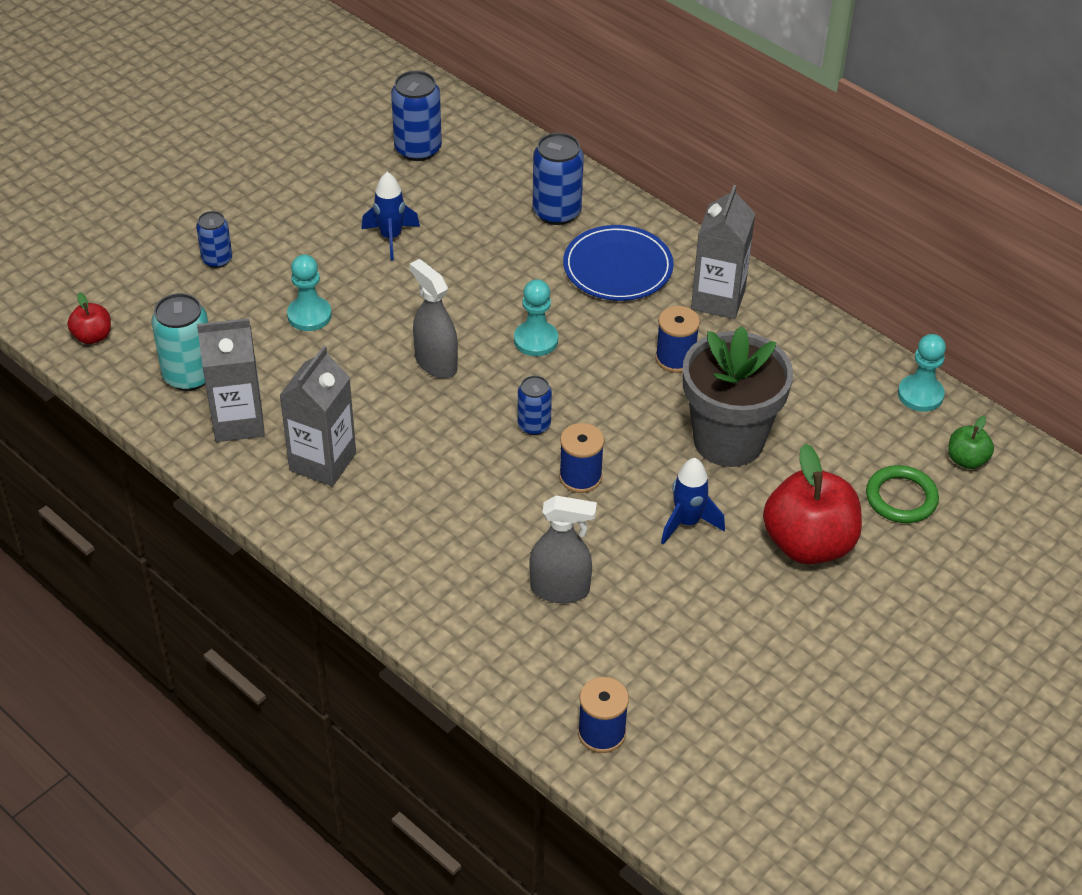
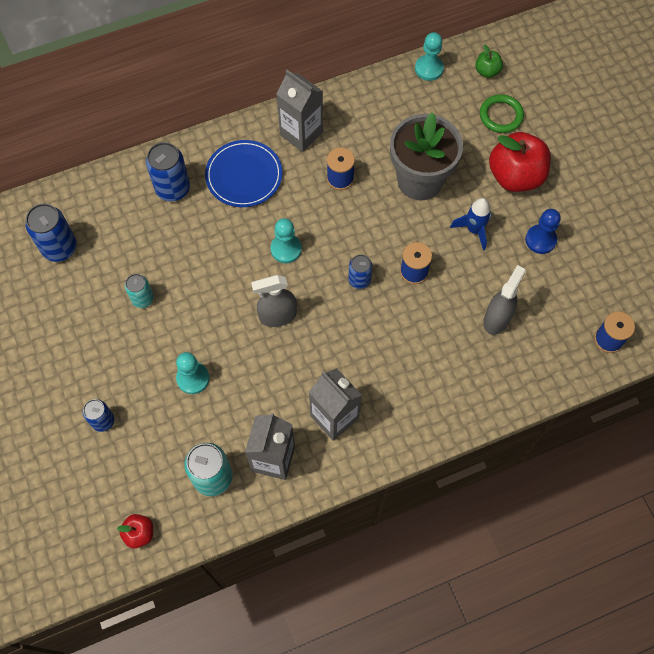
camera: 65 degrees left, 20 degrees up
(391, 238) = (142, 299): blue rocket -> turquoise can
(720, 604) = (540, 240): none -> blue pawn

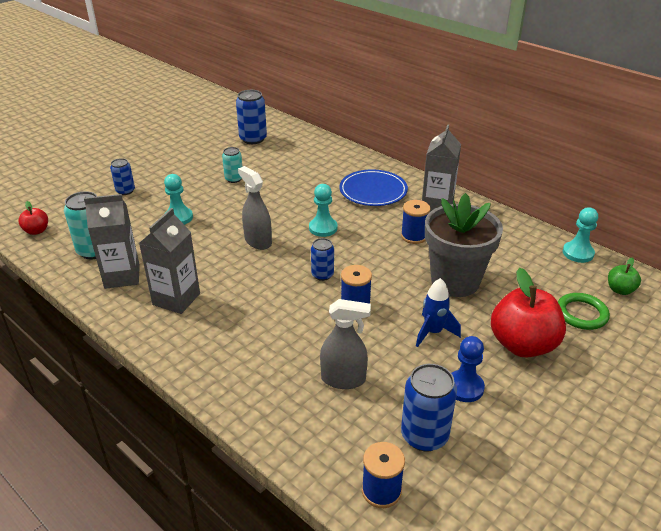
camera: 65 degrees right, 30 degrees down
(173, 188) = (334, 165): blue can -> blue can (424, 435)

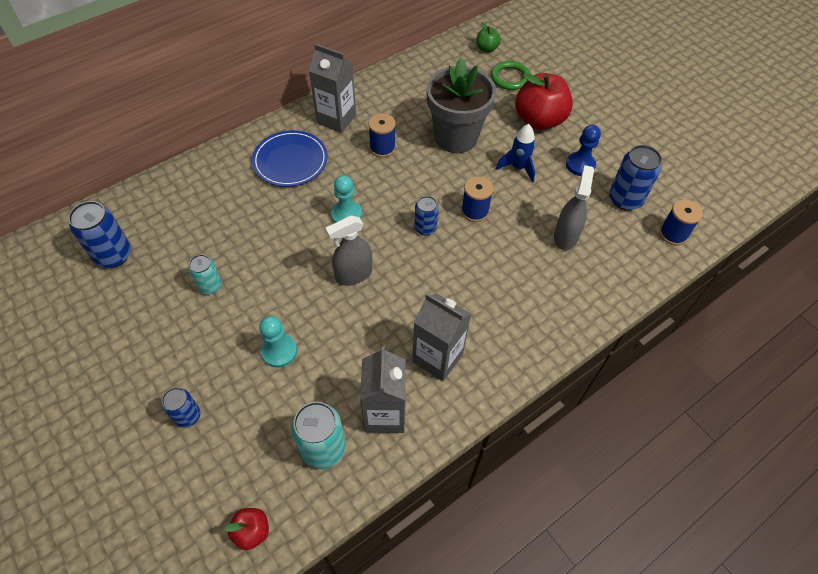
camera: 80 degrees left, 20 degrees up
(578, 253) = (436, 54): turquoise pawn -> none

